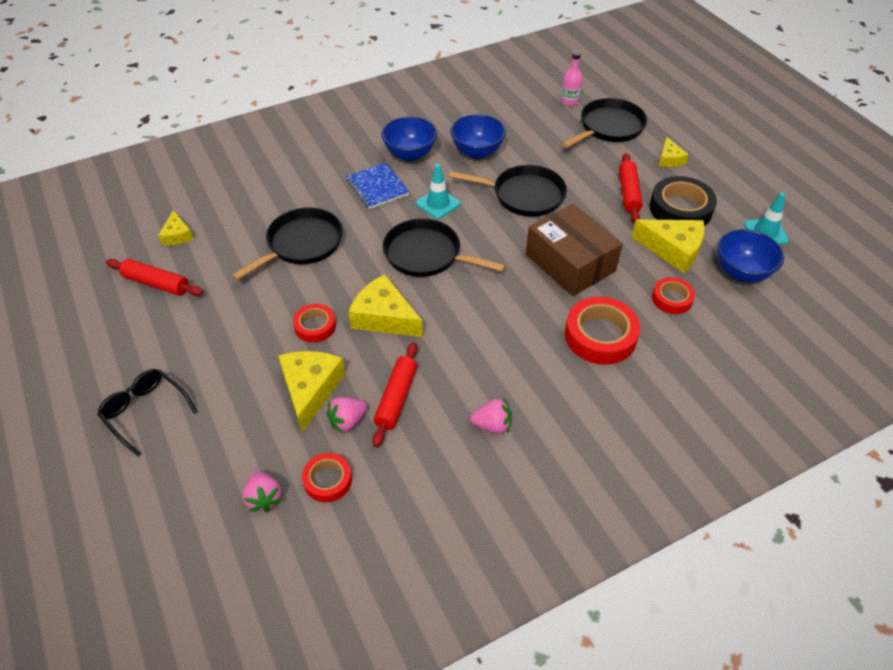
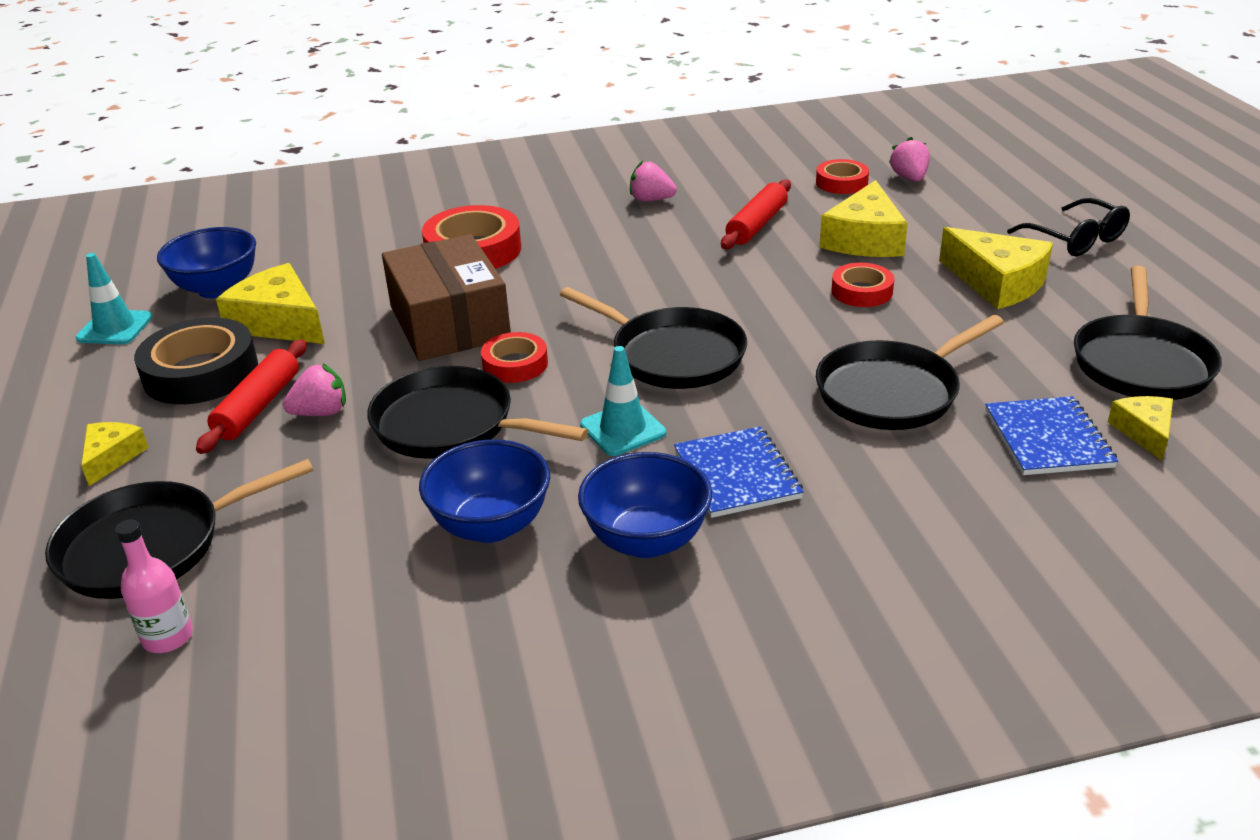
camera: 165 degrees left, 15 degrees down
(156, 283) = (1141, 363): red rolling pin -> black pan
(227, 225) = (1048, 439): none -> blue notebook
(347, 421) = (818, 214): pink strawberry -> pink strawberry (321, 412)
(384, 317) = (758, 291): yellow cheese -> yellow cheese (997, 283)
(672, 299) = (345, 273): red tape -> red tape (515, 364)

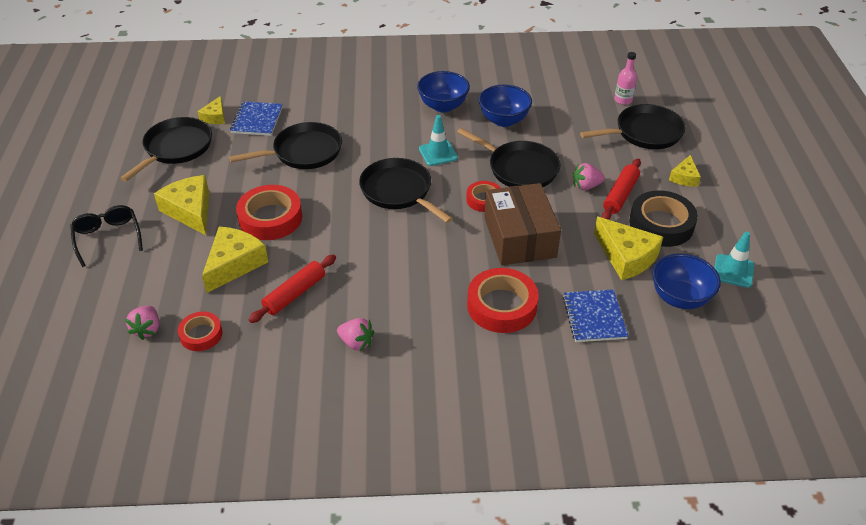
camera: 170 degrees left, 10 degrees up
(736, 475) = (396, 125): blue notebook -> blue notebook (594, 317)
(861, 291) = (270, 218): red tape -> red tape, size x1.72

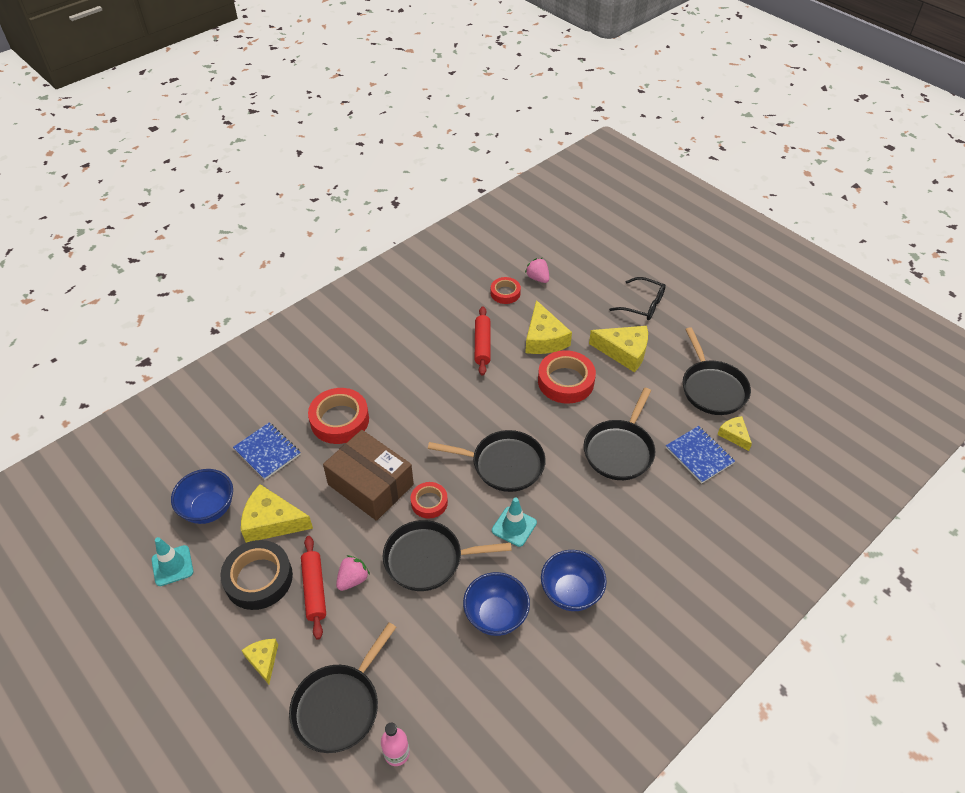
camera: 140 degrees right, 5 degrees up
(356, 342) = (411, 341): pink strawberry -> none

